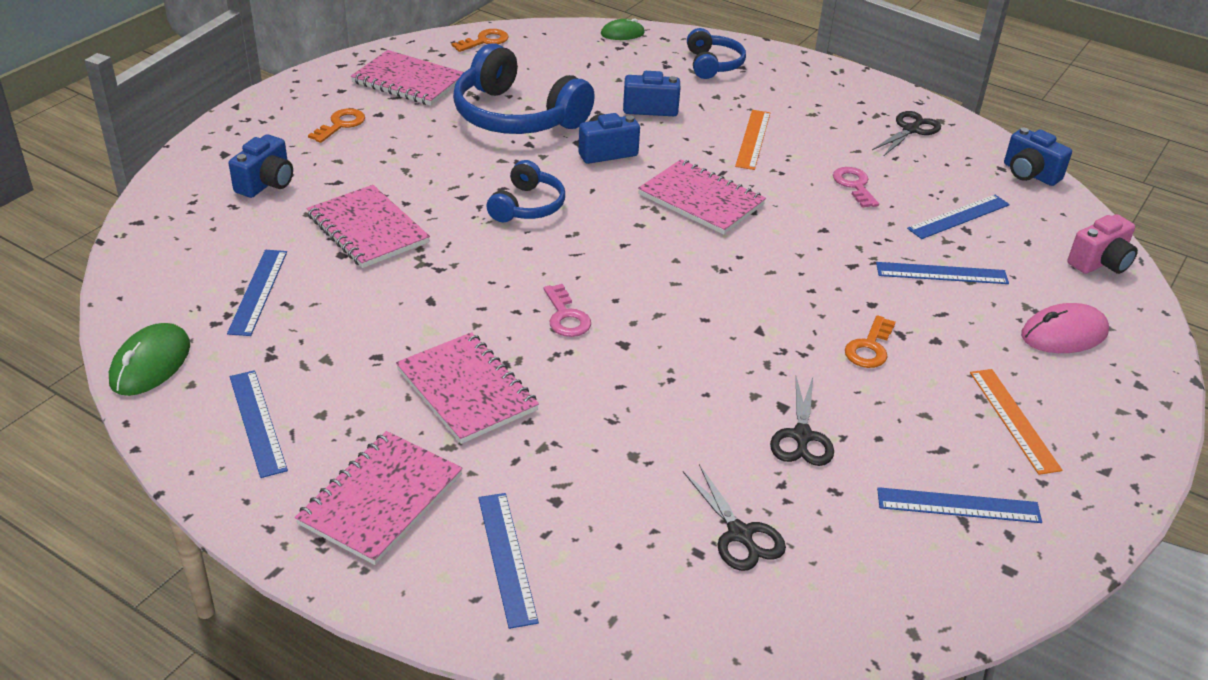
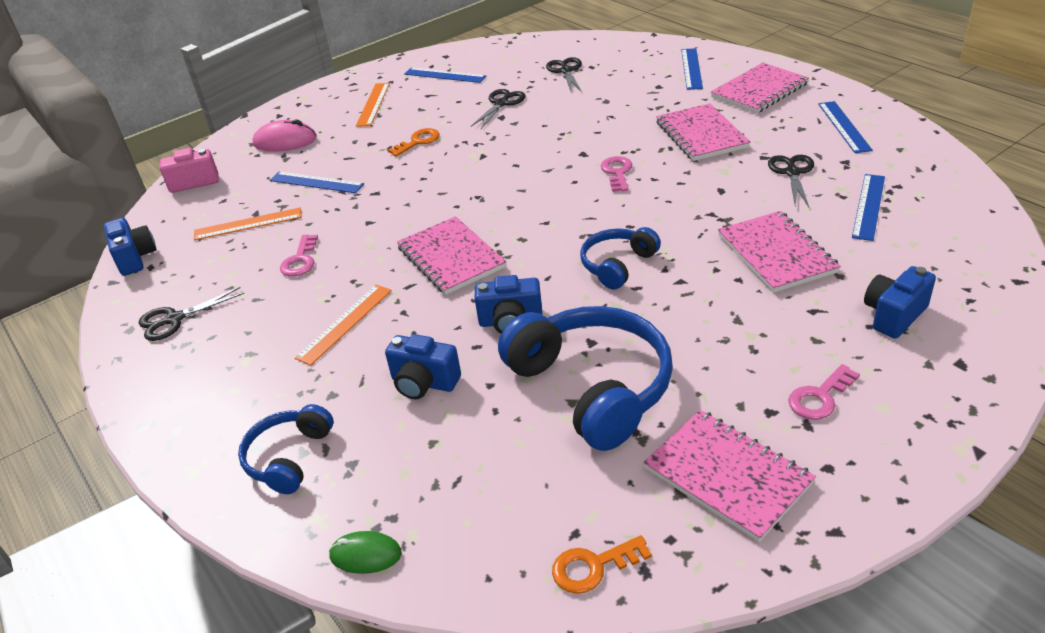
camera: 155 degrees left, 0 degrees up
(150, 364) = (937, 162): green mouse -> none
(341, 124) = (820, 397): orange key -> pink key
(341, 332) = (792, 173): none -> black scissors
(959, 217) = (248, 224): blue ruler -> orange ruler

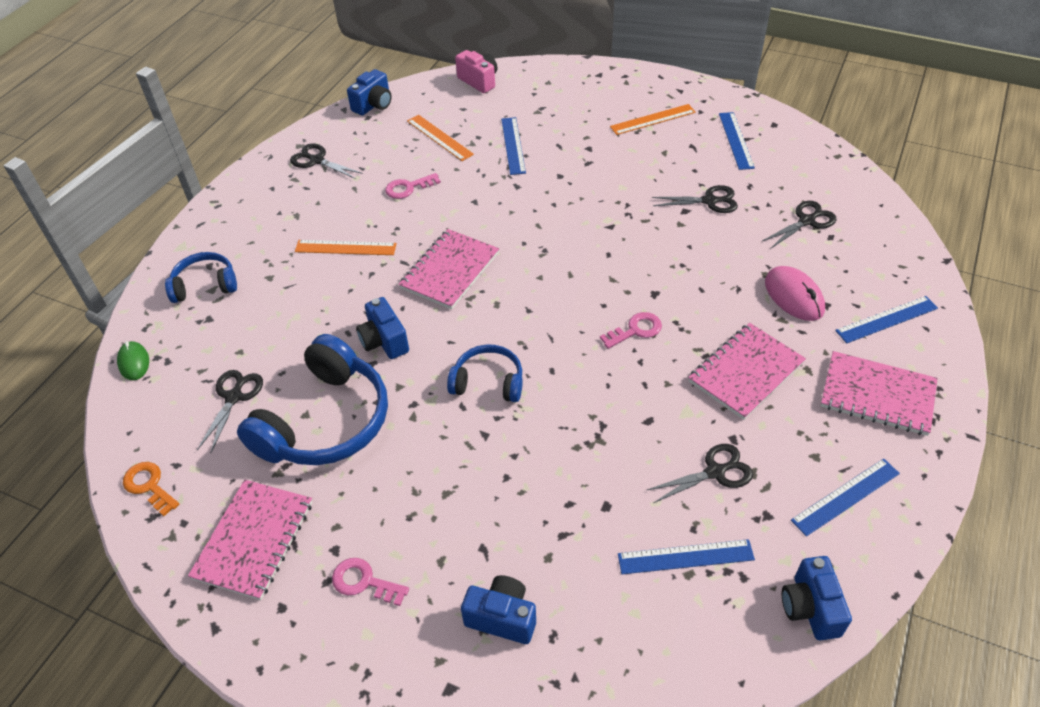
camera: 60 degrees right, 10 degrees up
(285, 141) = (561, 98): pink mouse -> pink mouse (794, 296)
(418, 142) = (608, 175): orange key -> none
(424, 383) = (297, 320): blue camera -> blue camera (810, 608)
(502, 459) = (234, 397): none -> black scissors
(776, 254) = (559, 496): pink notebook -> none

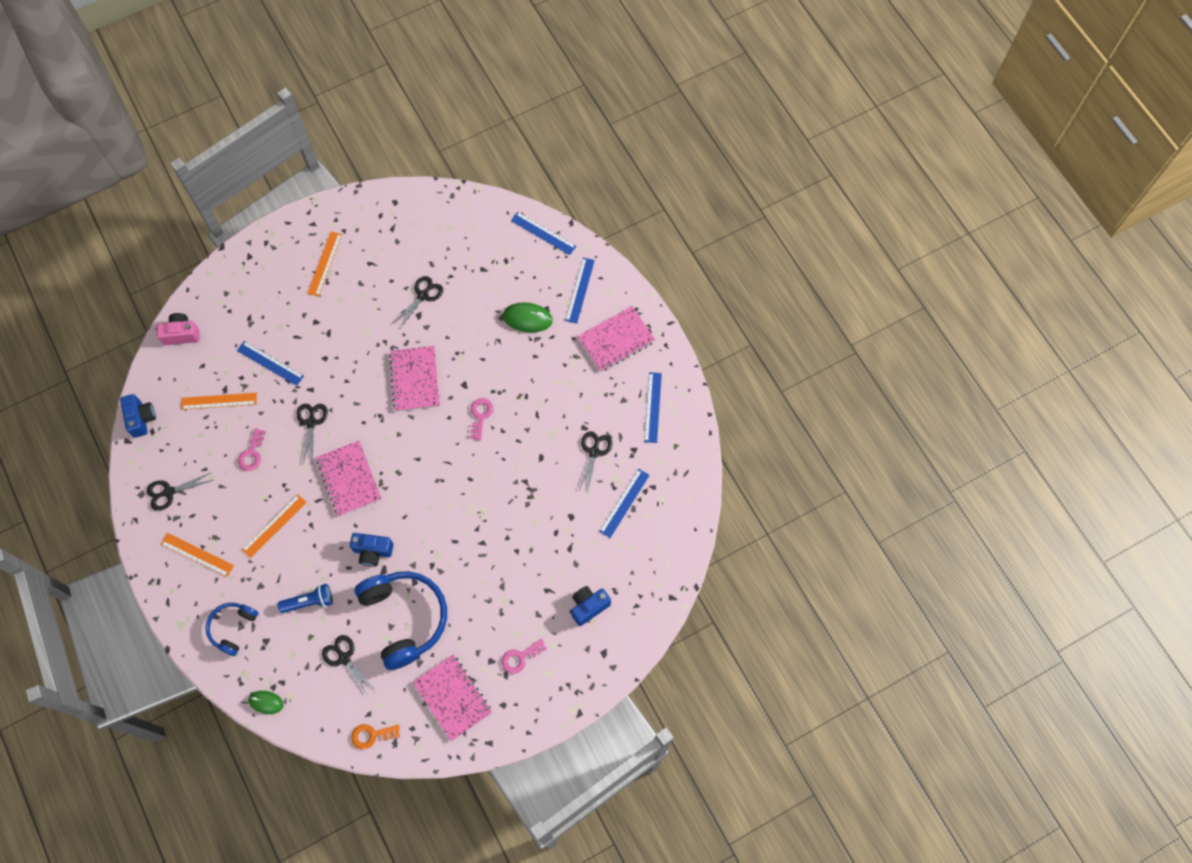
camera: 55 degrees left, 20 degrees up
(267, 214) = (197, 554): none -> orange ruler
(281, 326) = (309, 602): none -> blue flashlight
(488, 382) = (450, 516): blue headphones -> none
(736, 140) = (388, 235): blue ruler -> blue ruler (543, 233)
(746, 372) = (552, 386): pink notebook -> pink notebook (415, 379)
(794, 296) = (527, 318): pink mouse -> green mouse
(806, 221) = (484, 261): black scissors -> black scissors (311, 423)
(810, 608) = (688, 472): blue camera -> none

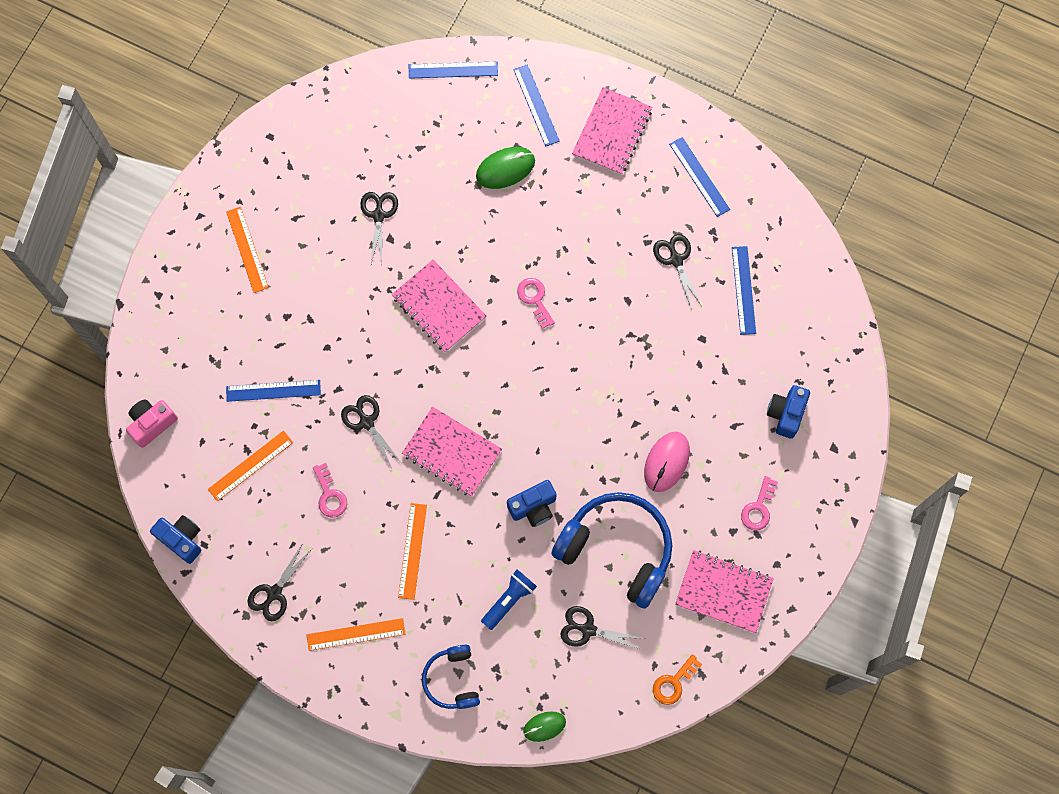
camera: 35 degrees left, 5 degrees up
(483, 583) = (666, 462): none -> pink mouse

